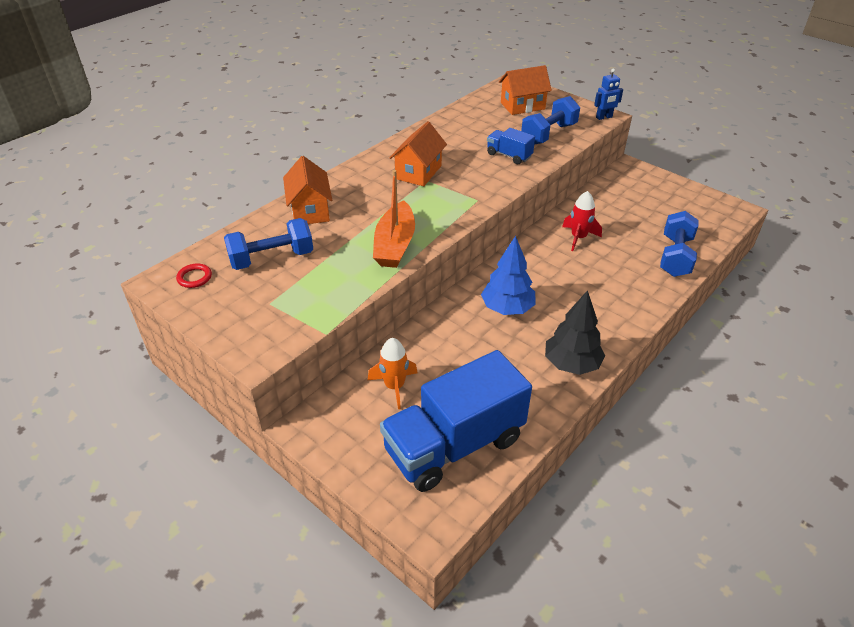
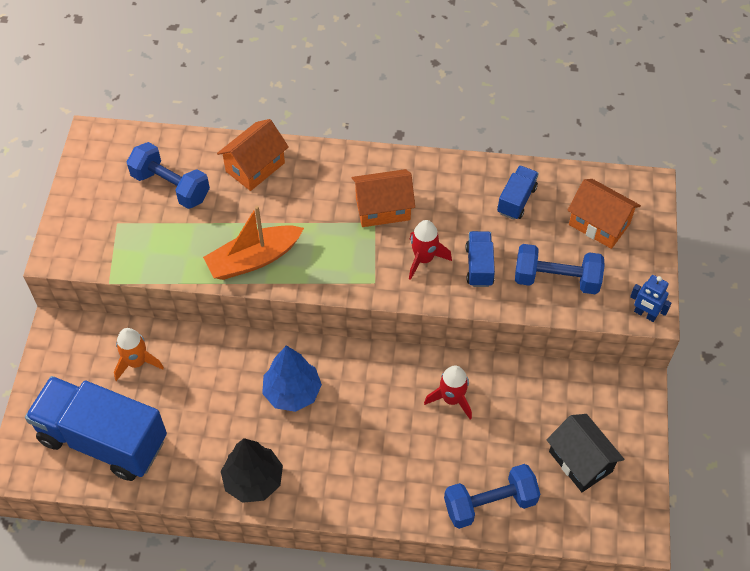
camera: 55 degrees right, 15 degrees up
(194, 277) = (111, 154): red ring -> none
(472, 123) = (516, 200): none -> blue truck
(480, 173) = (424, 259): none -> red rocket
(668, 208) = (580, 461): none -> black house

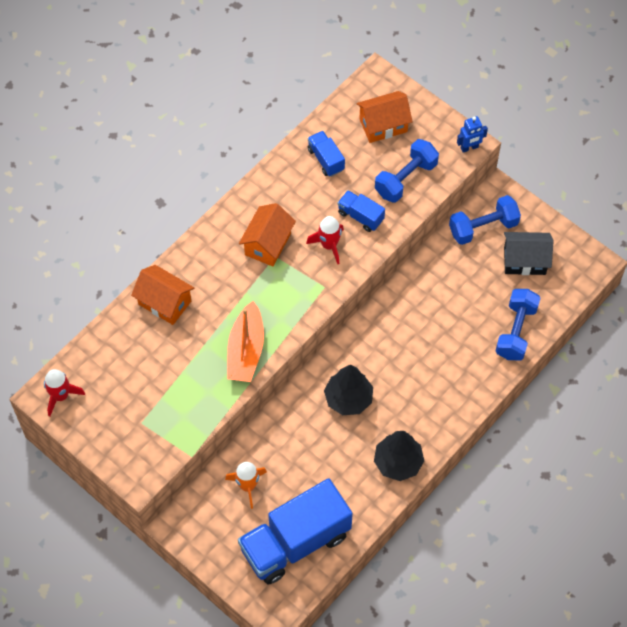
camera: 55 degrees left, 5 degrees up
(170, 186) = (136, 368): blue dumbbell -> blue dumbbell (483, 227)
(255, 167) = (164, 303): orange house -> orange house turned 45 degrees counterclockwise
(292, 392) = (348, 398): blue tree -> black tree
(451, 399) = (426, 305): red rocket -> red rocket (61, 396)

